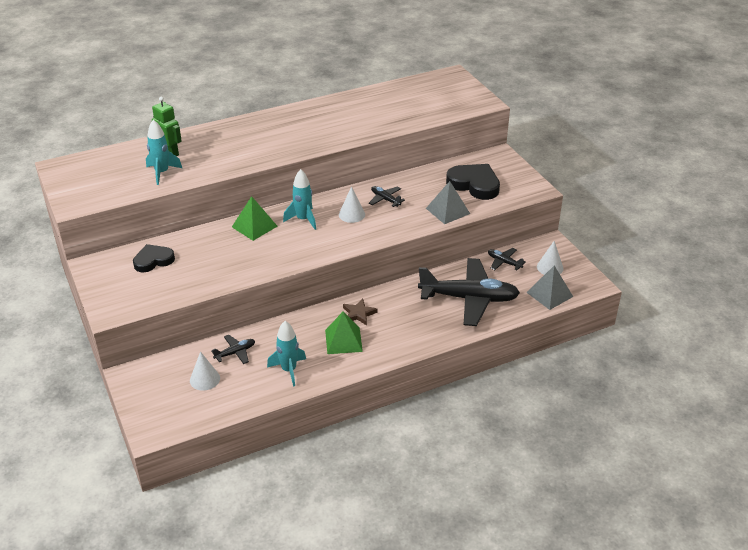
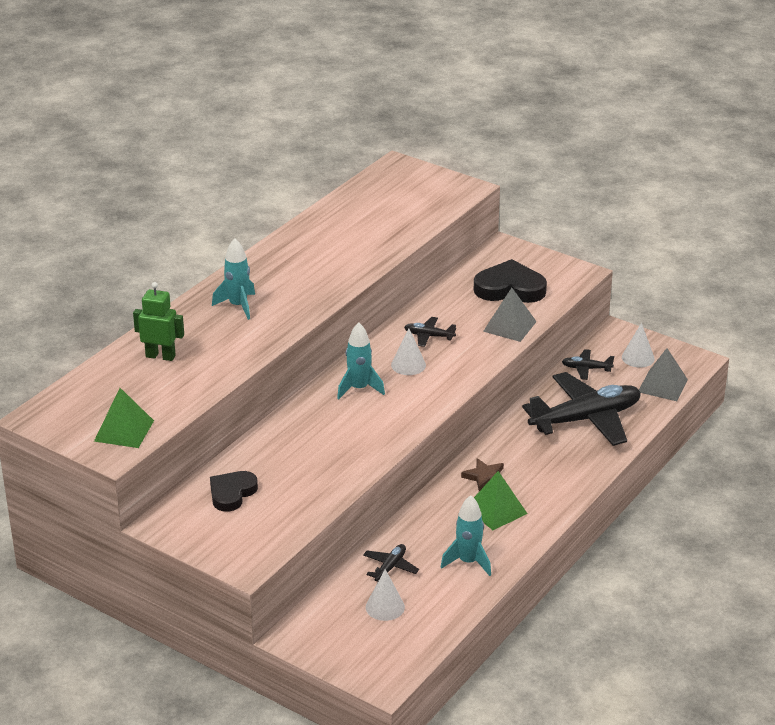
camera: 30 degrees left, 5 degrees down
(162, 173) = (179, 382): turquoise rocket -> turquoise rocket (238, 306)
(254, 226) = (310, 415): green pyramid -> green pyramid (124, 430)

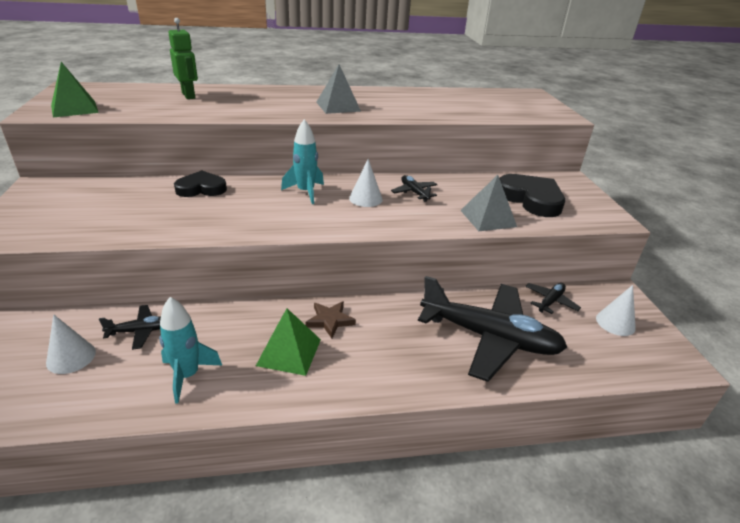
camera: 45 degrees right, 0 degrees up
(232, 493) = (104, 195): black heart -> black heart (201, 188)
(238, 306) = (284, 98): turquoise rocket -> none
(586, 369) = (550, 301): black plane -> black plane turned 75 degrees clockwise
(662, 385) = (612, 360): grey pyramid -> grey pyramid (338, 106)

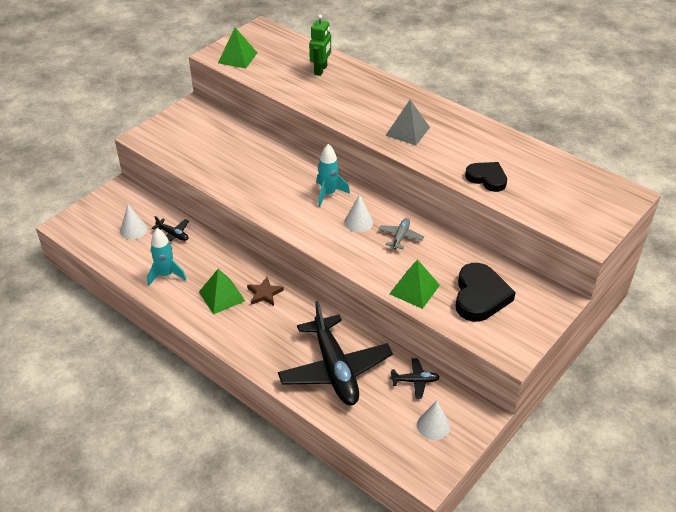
camera: 50 degrees right, 10 degrees up
(201, 188) = (272, 155): black heart -> black heart (487, 178)
(414, 192) = (400, 237): black plane -> grey plane
(488, 218) = (414, 289): grey pyramid -> green pyramid

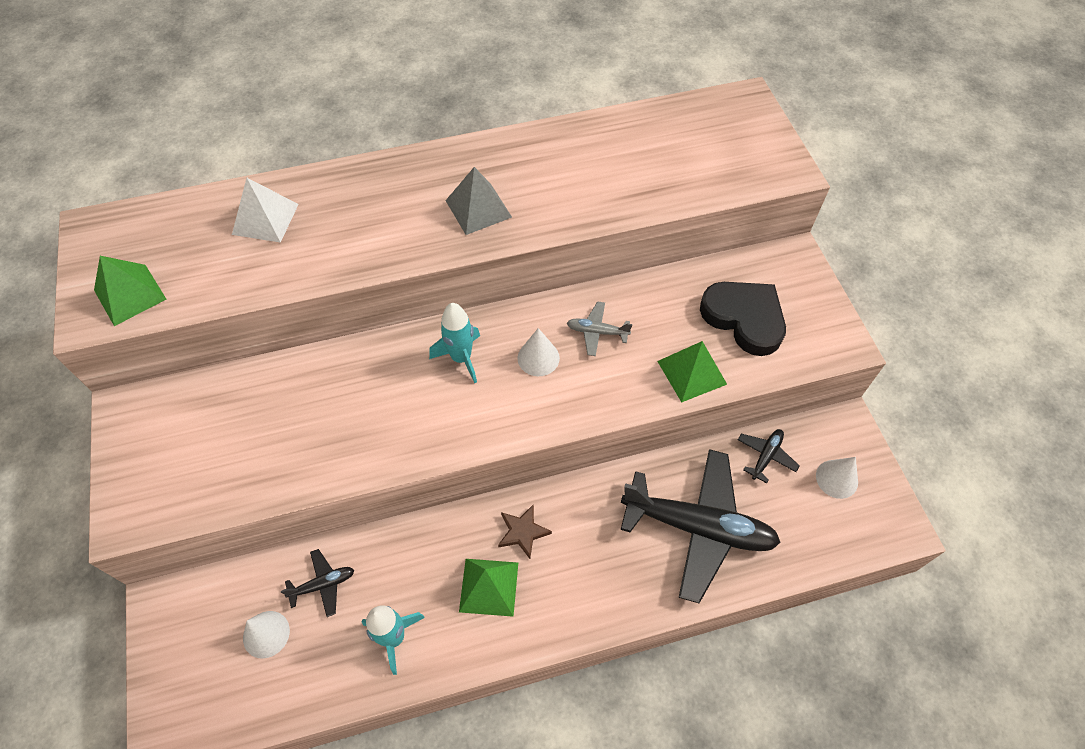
camera: 55 degrees left, 15 degrees up
(321, 70) = (265, 219): green robot -> white pyramid
(400, 237) = (597, 332): grey plane -> grey plane turned 45 degrees counterclockwise
(487, 178) = (627, 191): black heart -> none

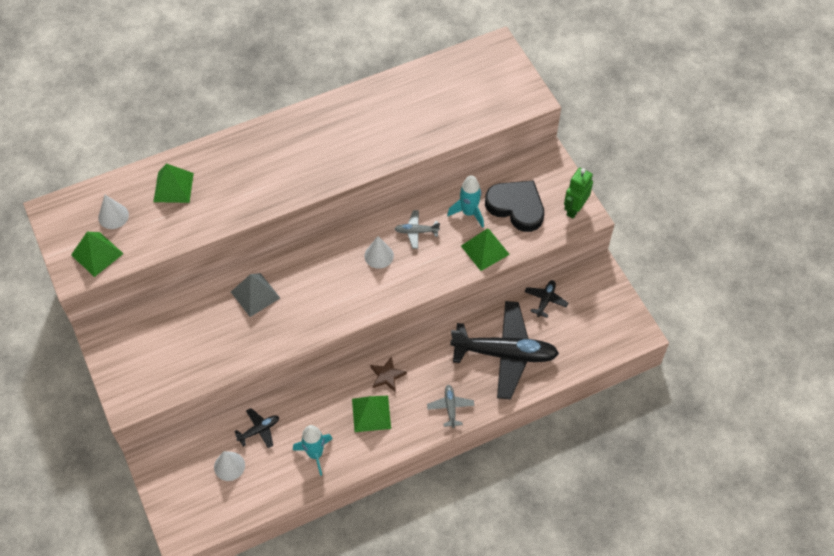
camera: 10 degrees left, 0 degrees up
(265, 219) = (173, 187): white pyramid -> green pyramid
(461, 358) = (325, 264): turquoise rocket -> turquoise rocket (469, 212)
(478, 208) = (321, 158): grey pyramid -> grey pyramid (255, 294)
(606, 598) = (450, 407): none -> grey plane
(828, 333) = (574, 209): none -> green robot
(836, 479) = (594, 308): white cone -> white cone (113, 216)

